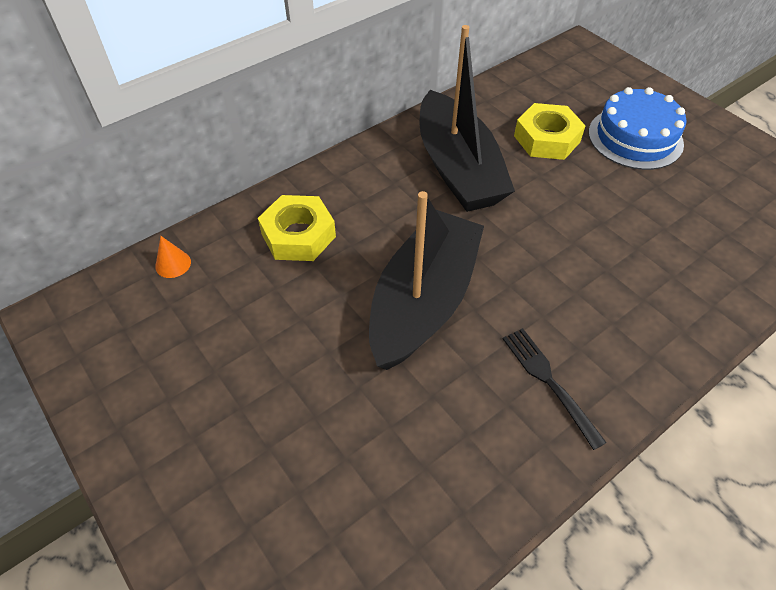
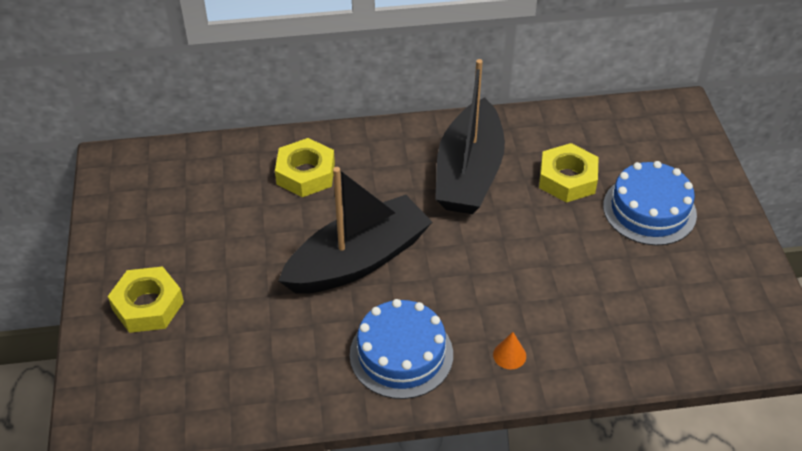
camera: 30 degrees right, 5 degrees down
(173, 264) = (206, 158): orange cone -> orange cone (509, 355)
(222, 474) = (148, 305): none -> yellow nut
(548, 381) = (401, 354): black fork -> blue cake

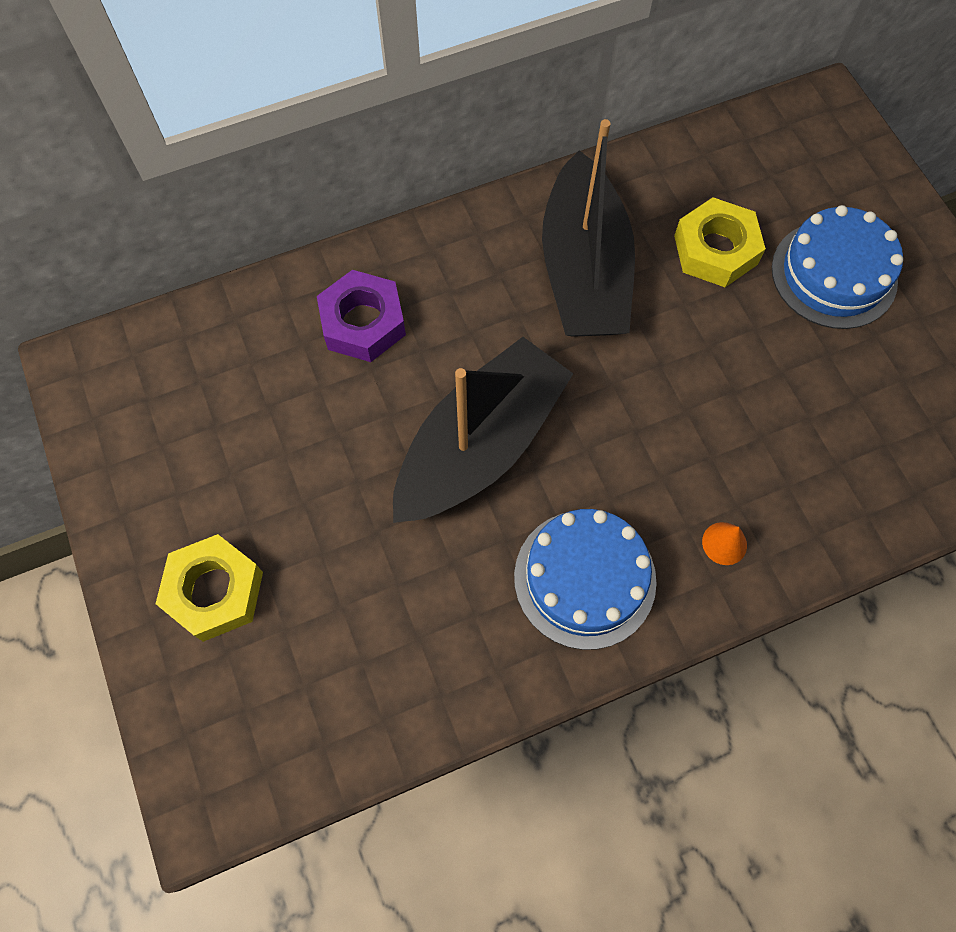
camera: 15 degrees left, 20 degrees up
(305, 174) = (363, 323): yellow nut -> purple nut

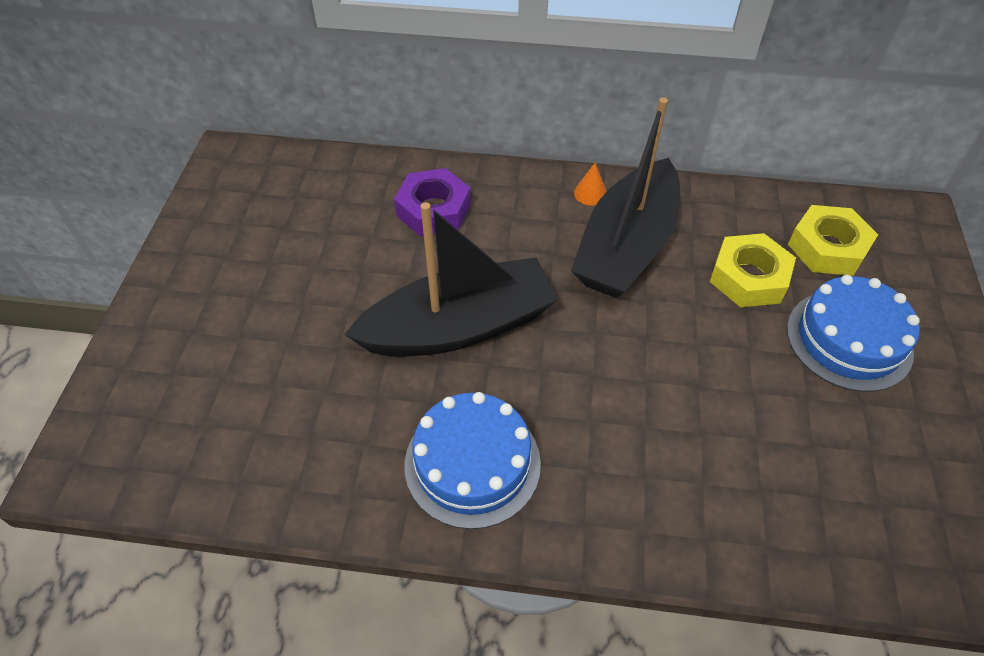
camera: 30 degrees right, 15 degrees down
(214, 591) = (198, 329): yellow nut -> yellow nut (827, 248)
(724, 543) = (612, 499): orange cone -> orange cone (590, 193)

